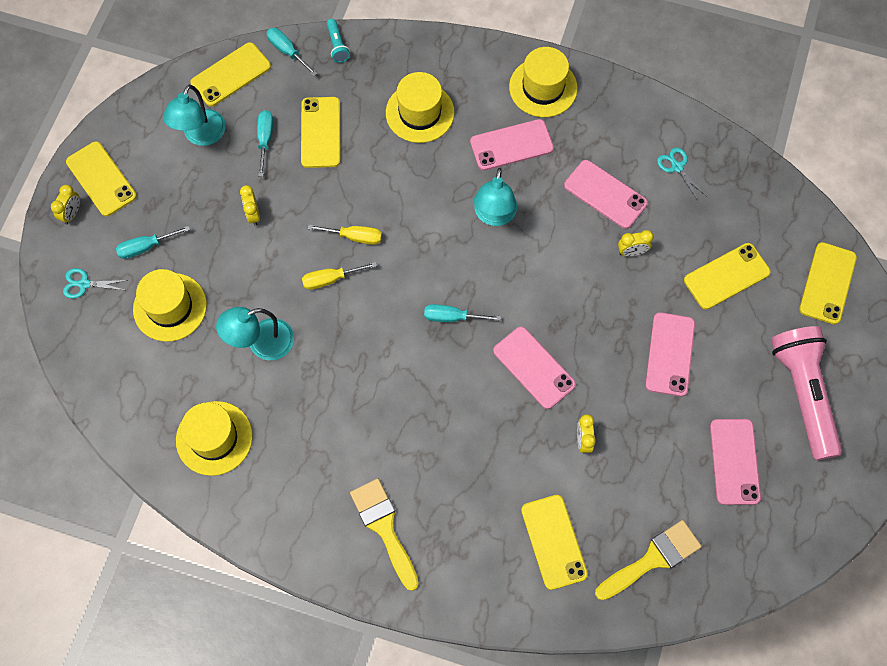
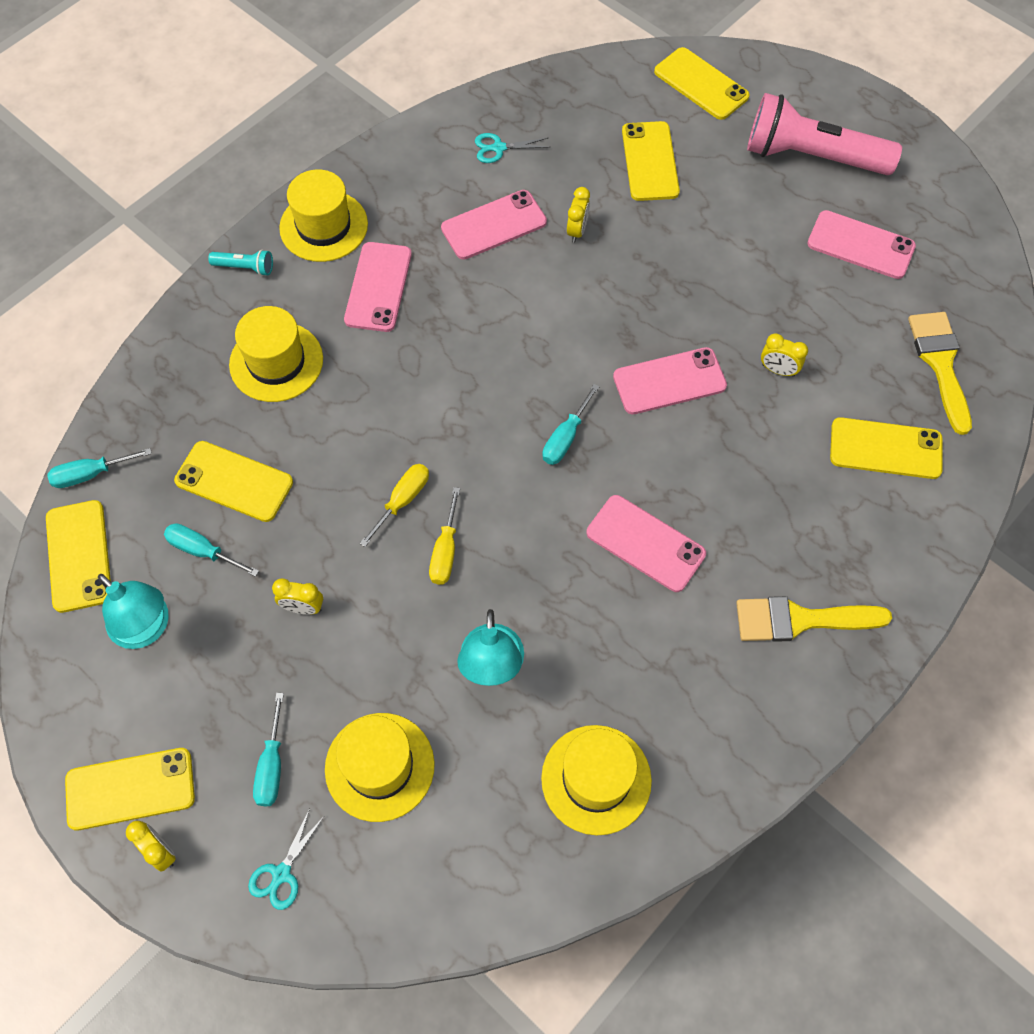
camera: 65 degrees left, 5 degrees down
(337, 45) = (122, 413): turquoise flashlight -> turquoise flashlight (245, 267)
(494, 216) = (459, 342): turquoise lamp -> none
(670, 354) = (714, 248): pink phone -> pink phone (645, 543)

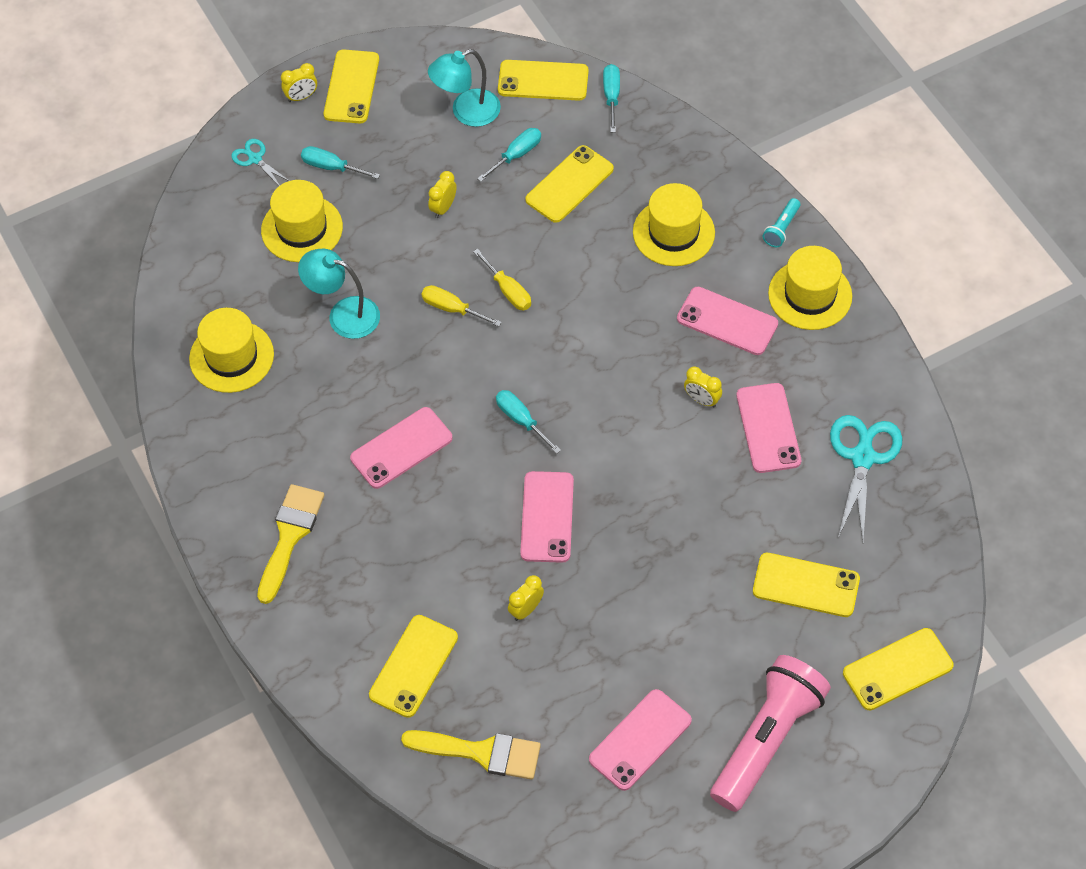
camera: 110 degrees right, 5 degrees down
(498, 148) = (863, 457): turquoise scissors -> turquoise scissors, size x1.86
(577, 231) = (739, 495): yellow clock -> yellow clock (702, 400)

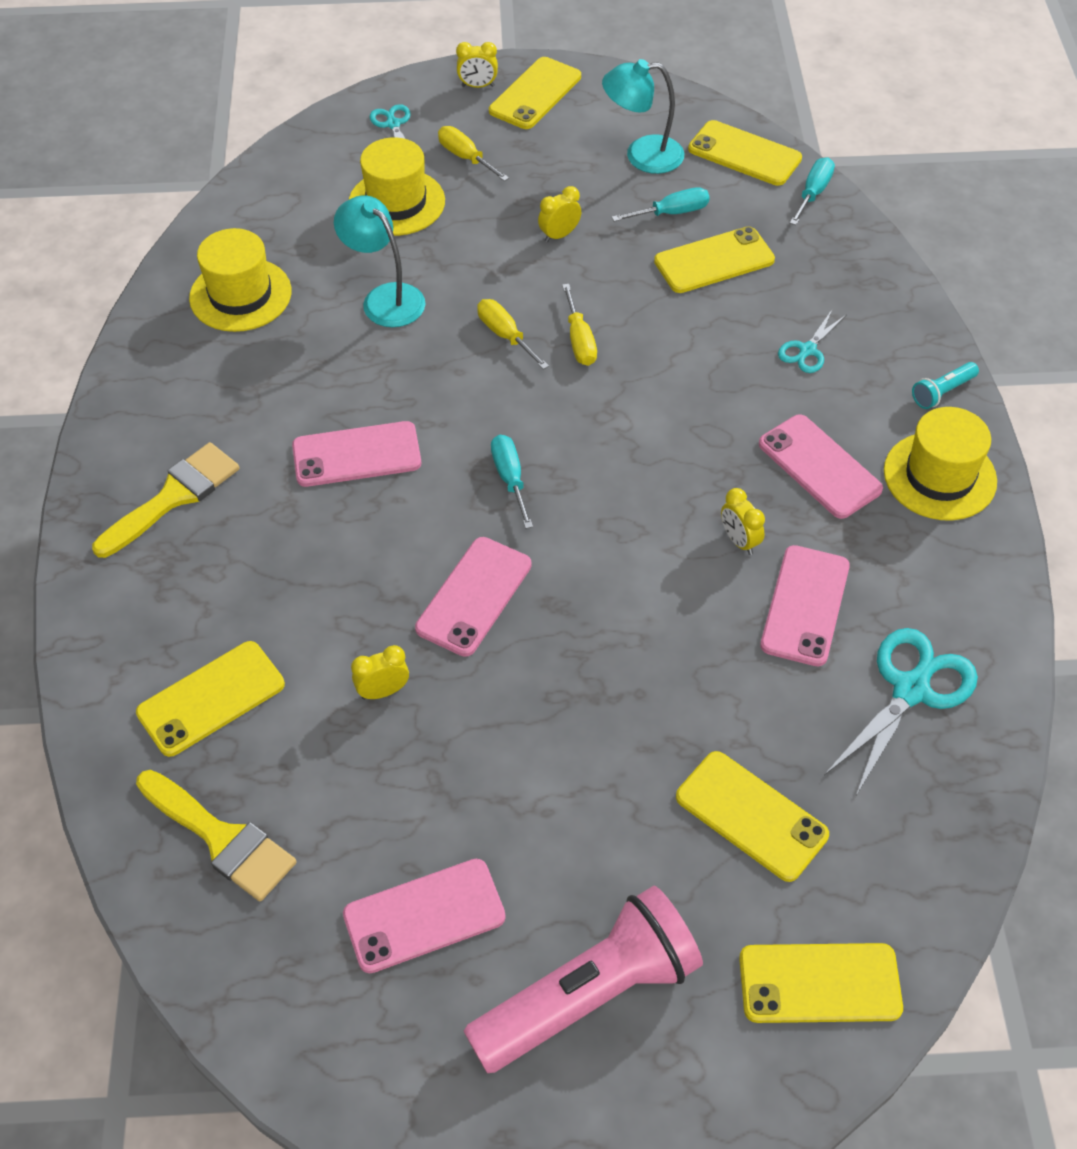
camera: 25 degrees right, 5 degrees down
(331, 167) = (466, 157): turquoise screwdriver -> yellow screwdriver
(673, 232) = (807, 350): yellow hat -> turquoise scissors

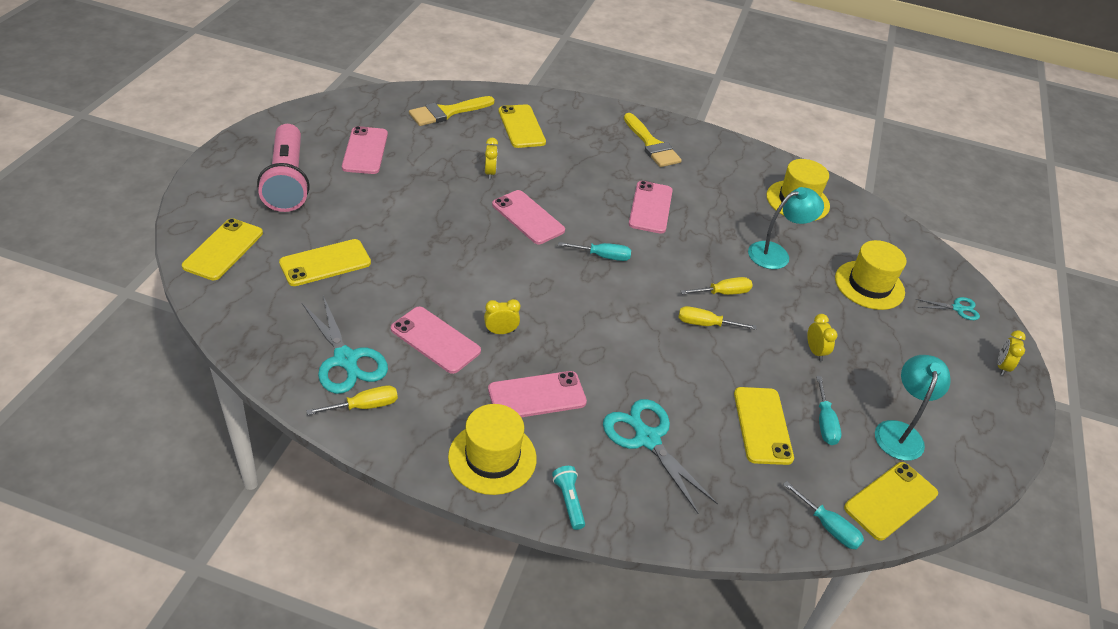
camera: 105 degrees right, 10 degrees down
(466, 157) = (913, 332): yellow screwdriver -> yellow screwdriver (364, 406)
(535, 94) = (989, 396): yellow phone -> none
(807, 350) = (647, 439): turquoise scissors -> turquoise scissors, size x1.86

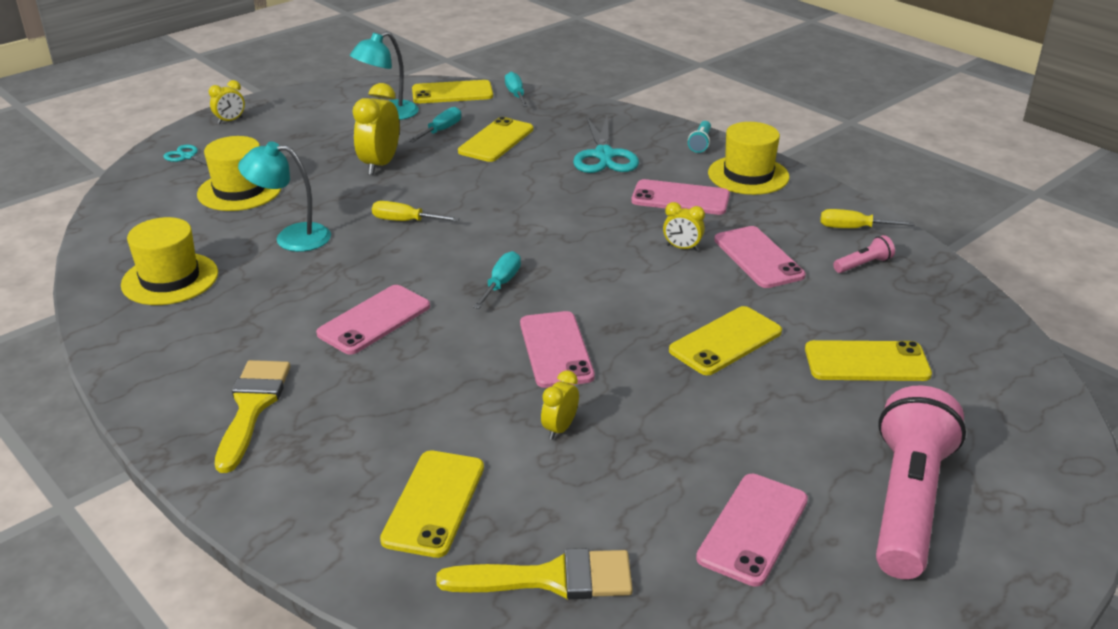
camera: 145 degrees left, 10 degrees down
(223, 249) = (1012, 414): yellow phone -> yellow phone (725, 341)
(345, 359) = (863, 265): turquoise scissors -> pink flashlight
(603, 256) = (501, 284): turquoise screwdriver -> turquoise screwdriver turned 75 degrees clockwise
(705, 324) = (459, 204): yellow screwdriver -> none
(815, 351) = (380, 165): yellow clock -> yellow clock, size x1.81

